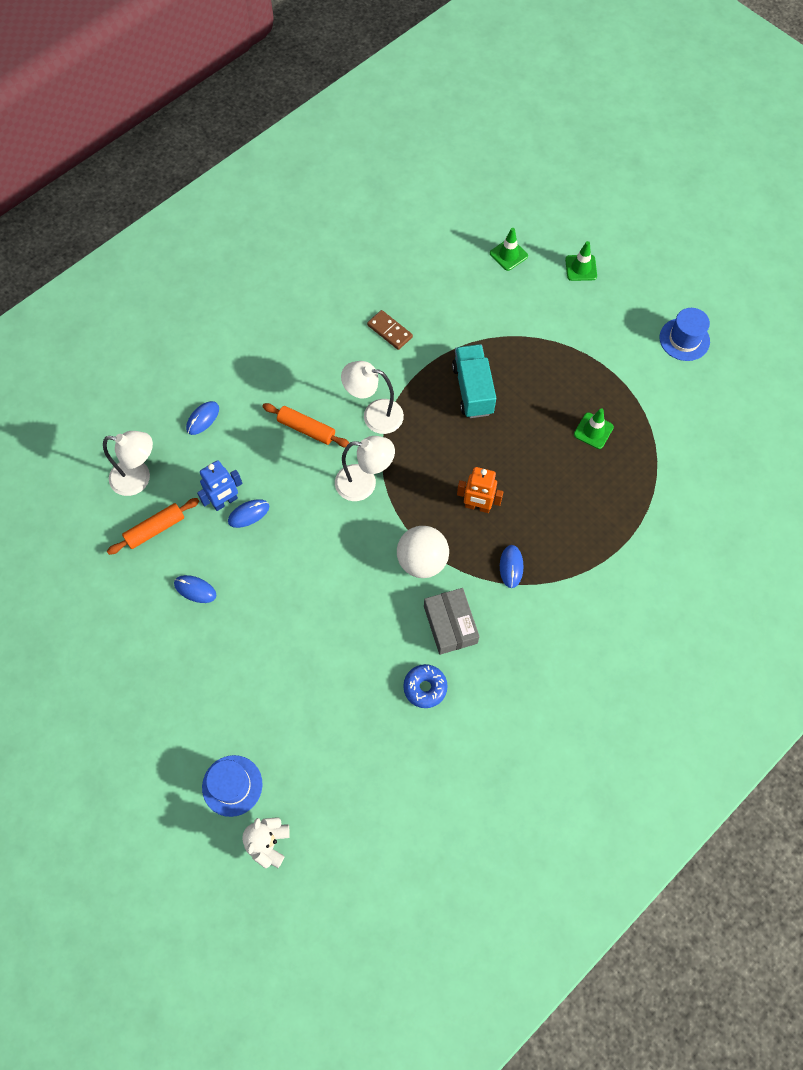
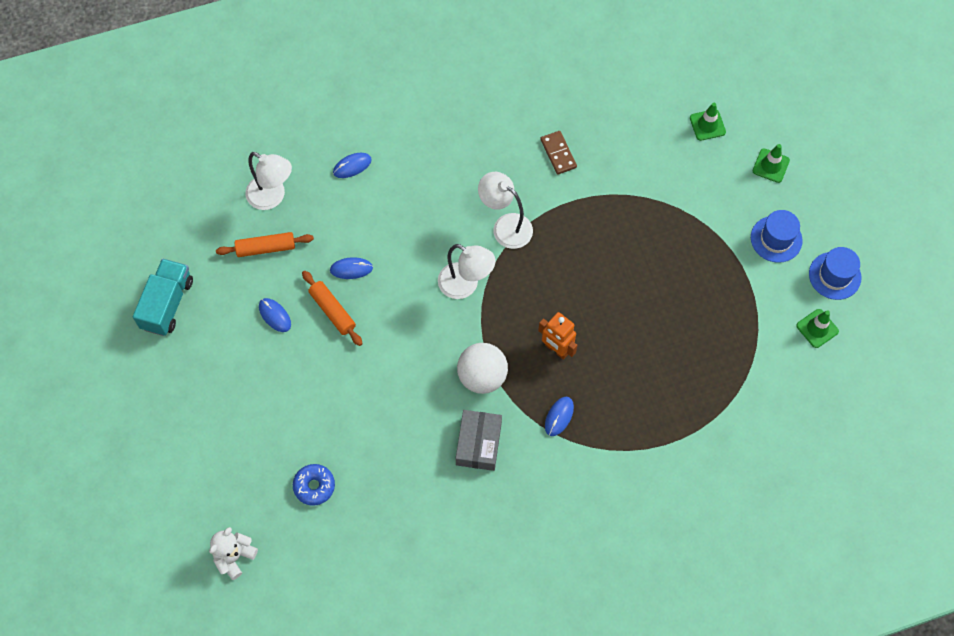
camera: 25 degrees right, 0 degrees up
(225, 501) = (336, 249): blue robot -> none
(232, 785) = (227, 495): blue hat -> blue hat (776, 239)
(306, 429) = (438, 213): orange rolling pin -> orange rolling pin (332, 311)
(425, 687) = (429, 488): blue donut -> blue donut (314, 486)
(473, 390) = (607, 240): turquoise truck -> turquoise truck (167, 304)
(593, 431) = (700, 326): green traffic cone -> green traffic cone (817, 328)

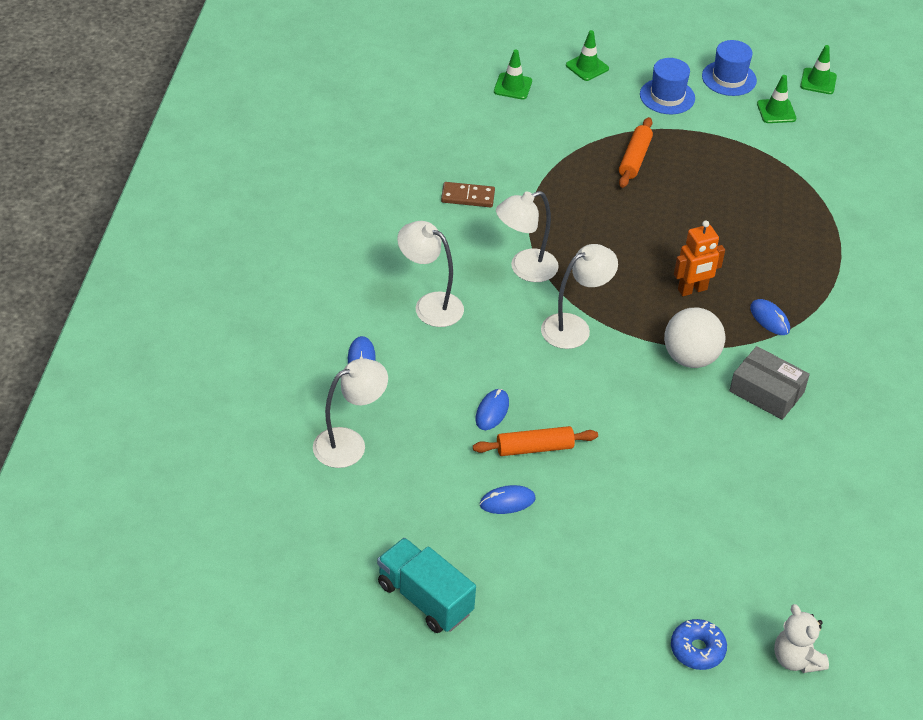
camera: 65 degrees left, 20 degrees down
(266, 248) = (413, 475): orange rolling pin -> orange rolling pin (634, 159)
(314, 486) = (745, 550): blue donut -> blue donut (697, 649)
(430, 183) = (430, 305): none -> white lamp
(883, 346) = (818, 81): none -> green traffic cone

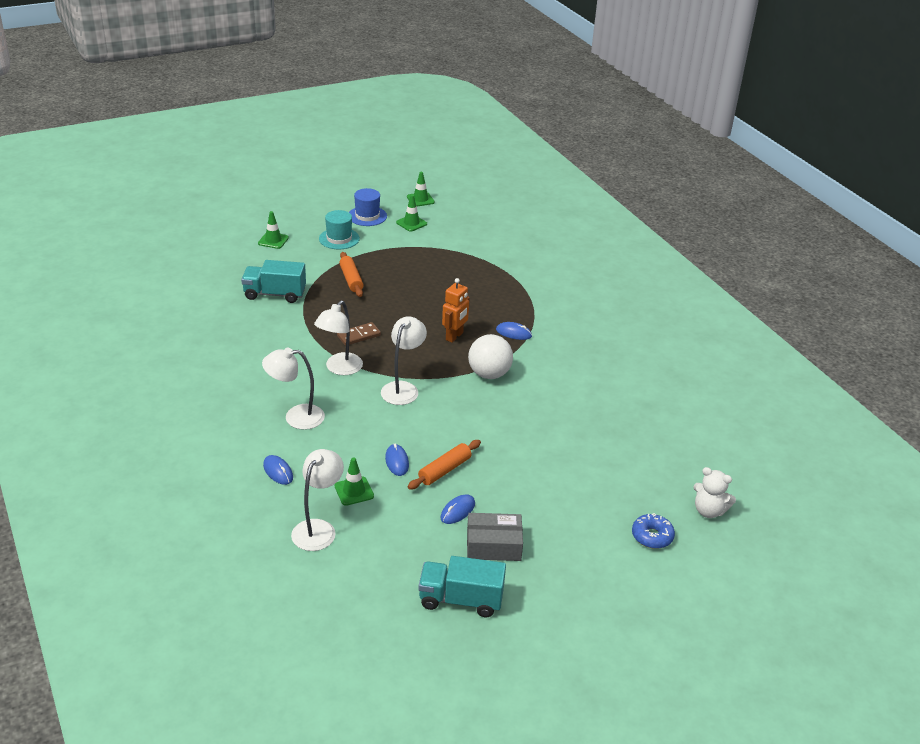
camera: 35 degrees left, 10 degrees down
(467, 197) = (262, 343): brown domino -> brown domino (359, 336)
(513, 86) = (234, 268): green traffic cone -> green traffic cone (354, 491)
(531, 140) = (275, 294): none -> turquoise truck
(667, 96) = (339, 239): blue hat -> turquoise hat
(766, 392) = (550, 373): grey box -> grey box (493, 545)

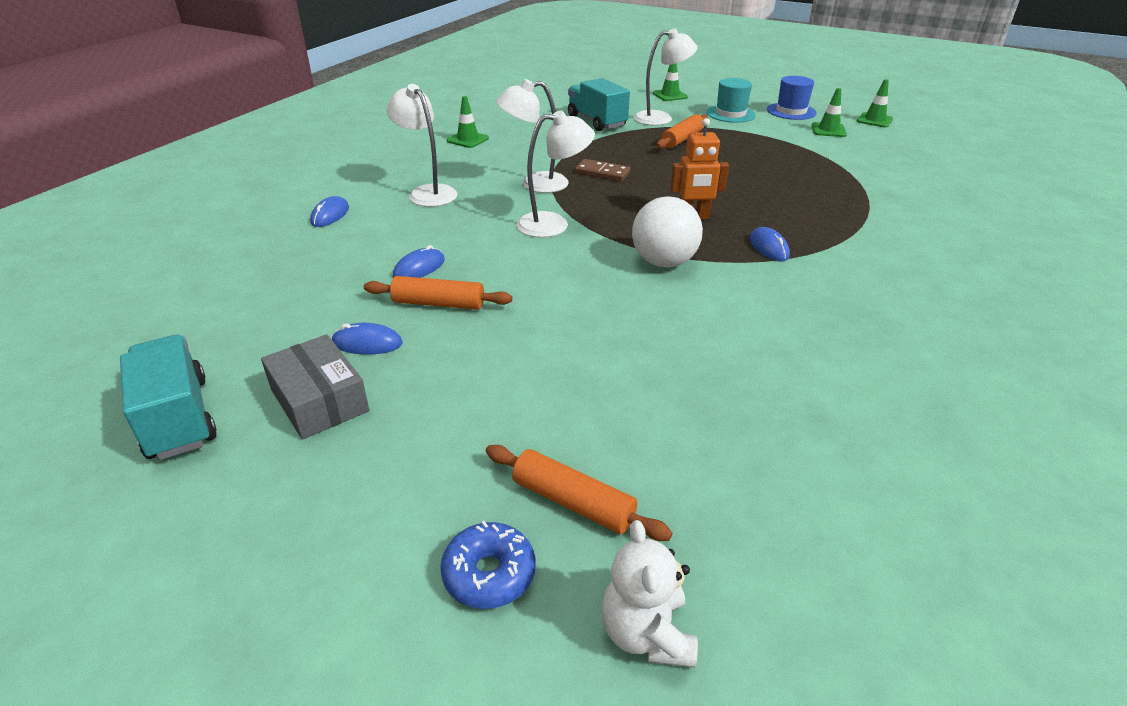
camera: 55 degrees right, 0 degrees up
(318, 528) = (253, 268): white lamp -> white lamp (661, 118)
(354, 491) = (338, 264): green traffic cone -> green traffic cone (468, 140)
(634, 497) = (573, 502): none -> orange rolling pin

